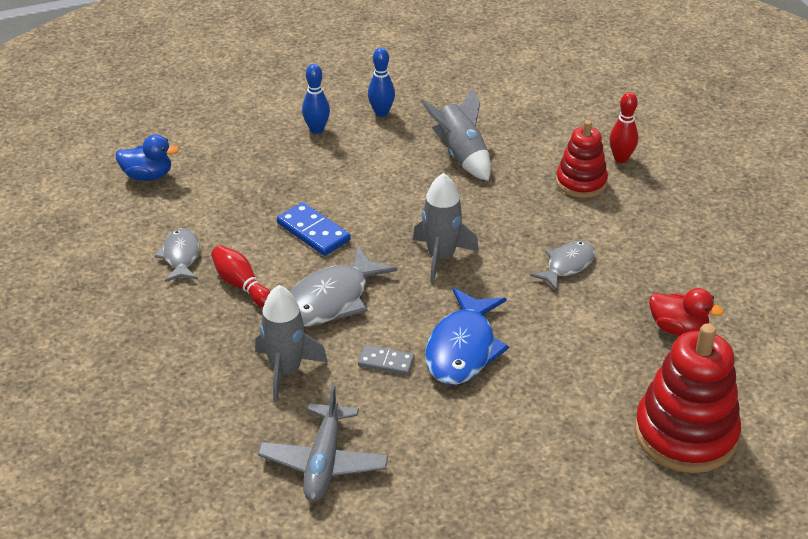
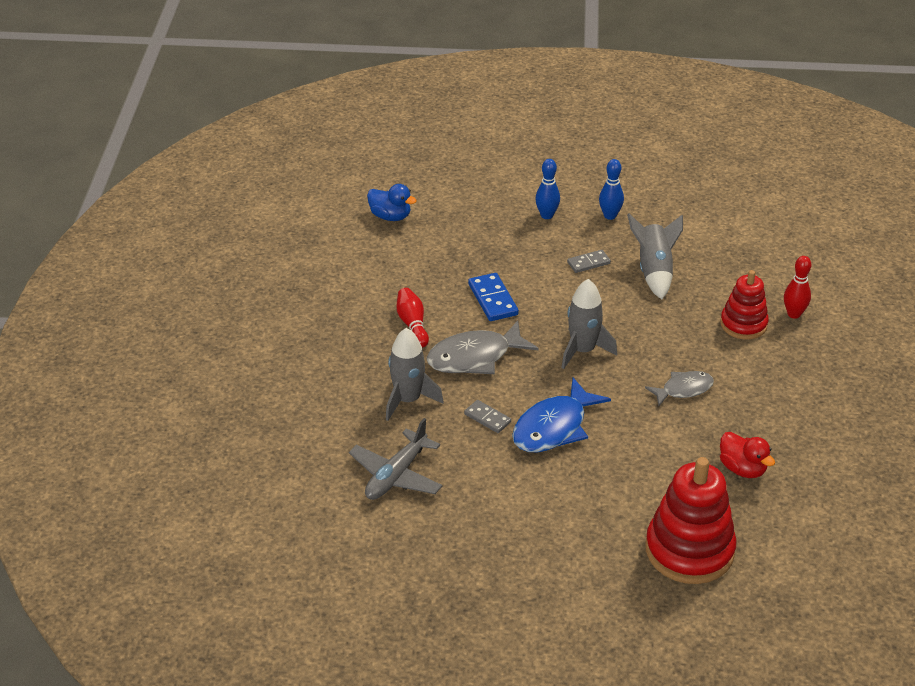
camera: 25 degrees right, 0 degrees up
(181, 256) = (380, 288): grey fish -> none
(390, 165) = (588, 263): none -> grey domino

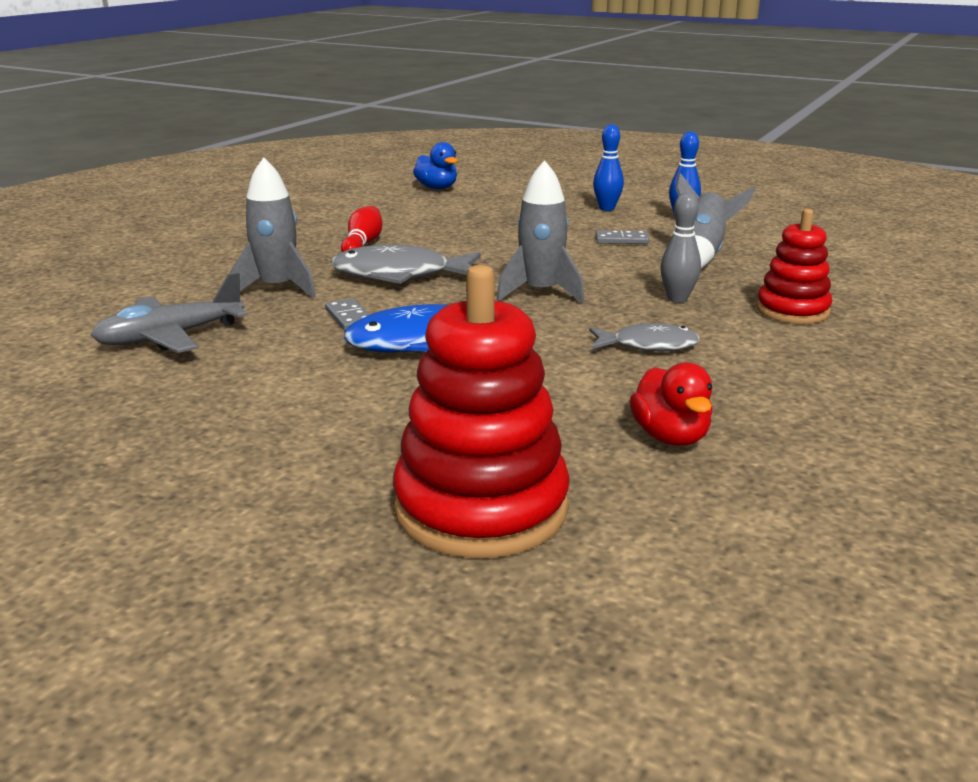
camera: 25 degrees right, 15 degrees down
(492, 299) = (476, 244): blue domino -> none
(670, 332) = (677, 299): none -> grey bowling pin
(794, 314) = (879, 315): red bowling pin -> none

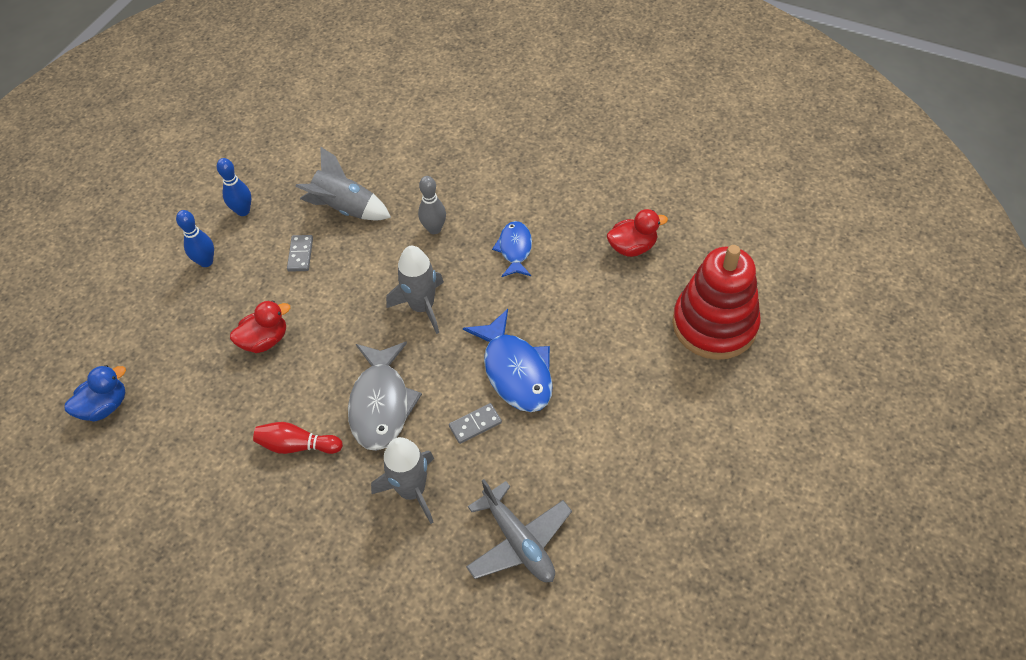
camera: 90 degrees left, 30 degrees up
(500, 230) = (265, 340): none -> red duck
(648, 345) = (515, 249): grey fish -> blue fish
(792, 311) = (454, 173): red stacking toy -> none

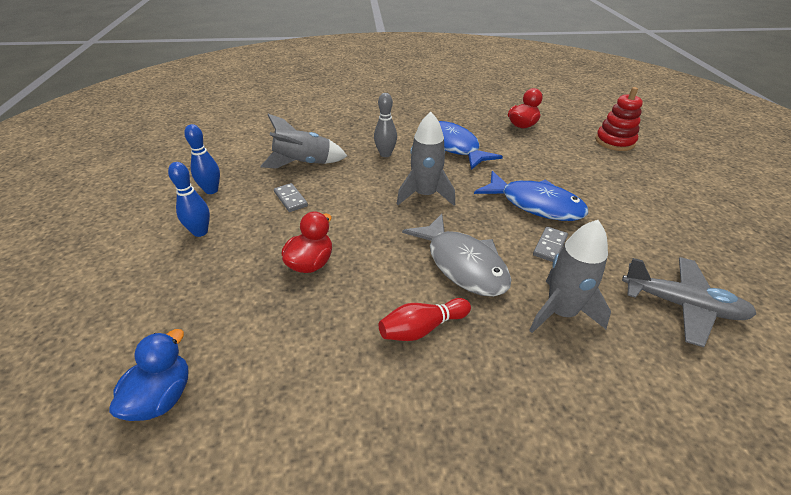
camera: 35 degrees left, 15 degrees down
(515, 249) = (453, 147): blue fish -> blue fish, size x1.64
(714, 324) = (614, 142): red stacking toy -> red stacking toy, size x0.61

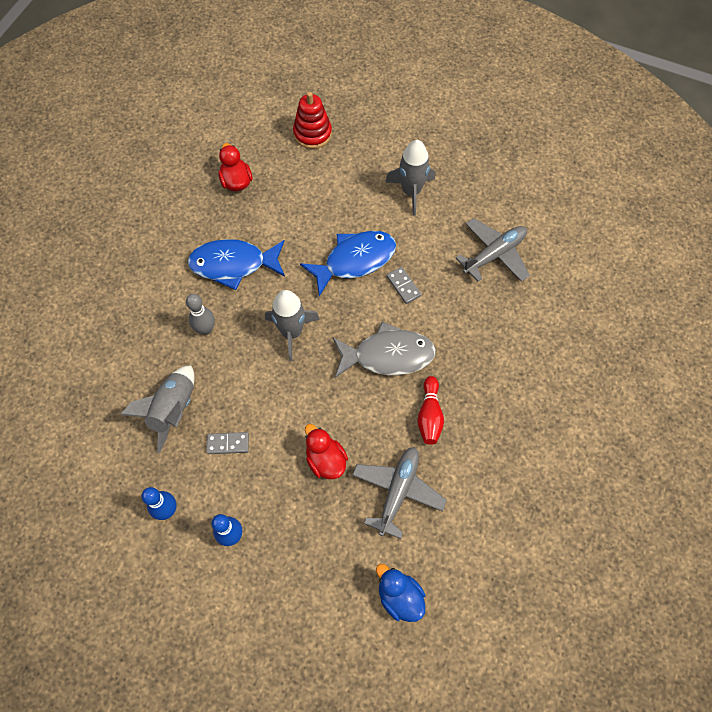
camera: 60 degrees left, 25 degrees up
(306, 337) = (398, 491): none -> grey plane
(560, 312) = (462, 326): grey rocket -> grey rocket (411, 191)

